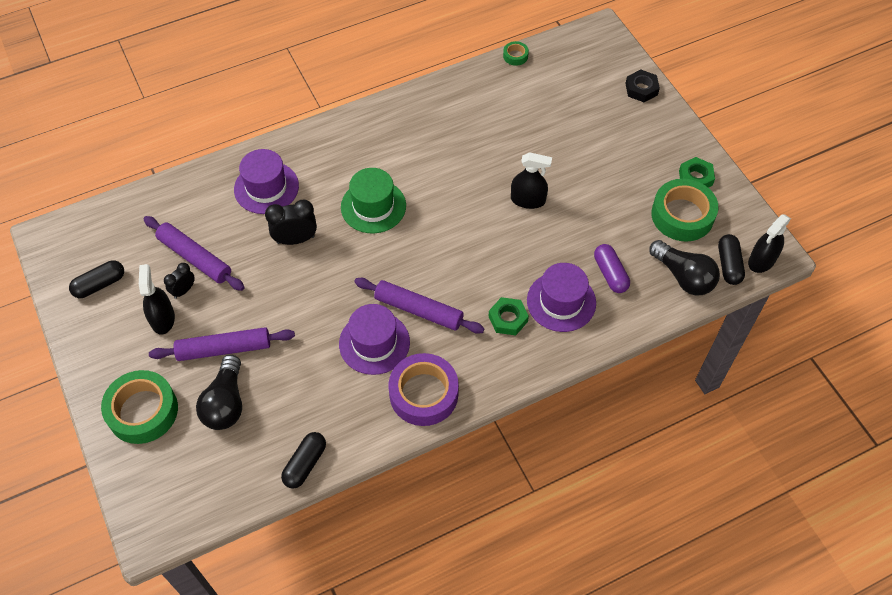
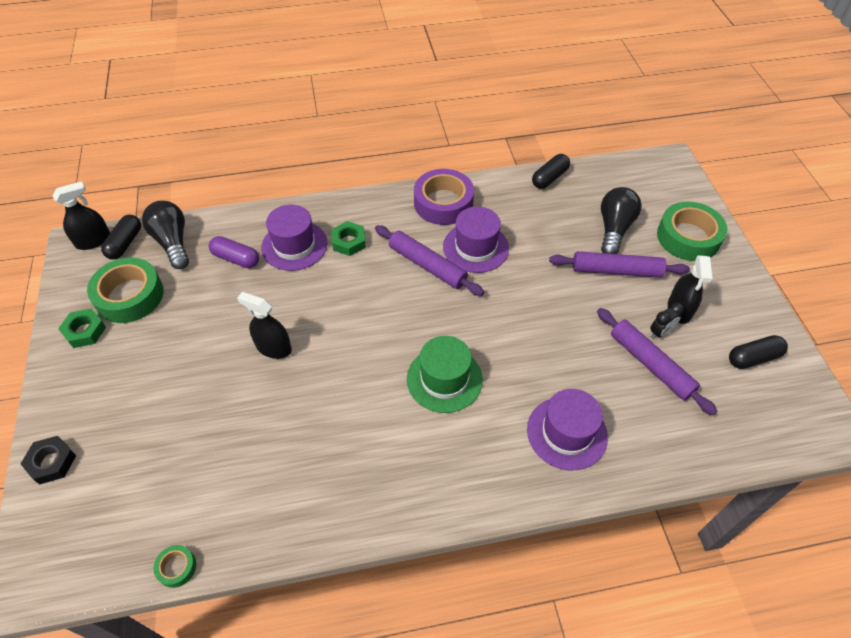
camera: 165 degrees left, 5 degrees down
(295, 239) = (538, 360): black clock -> none
(610, 274) = (236, 258): purple capsule -> purple capsule turned 60 degrees counterclockwise

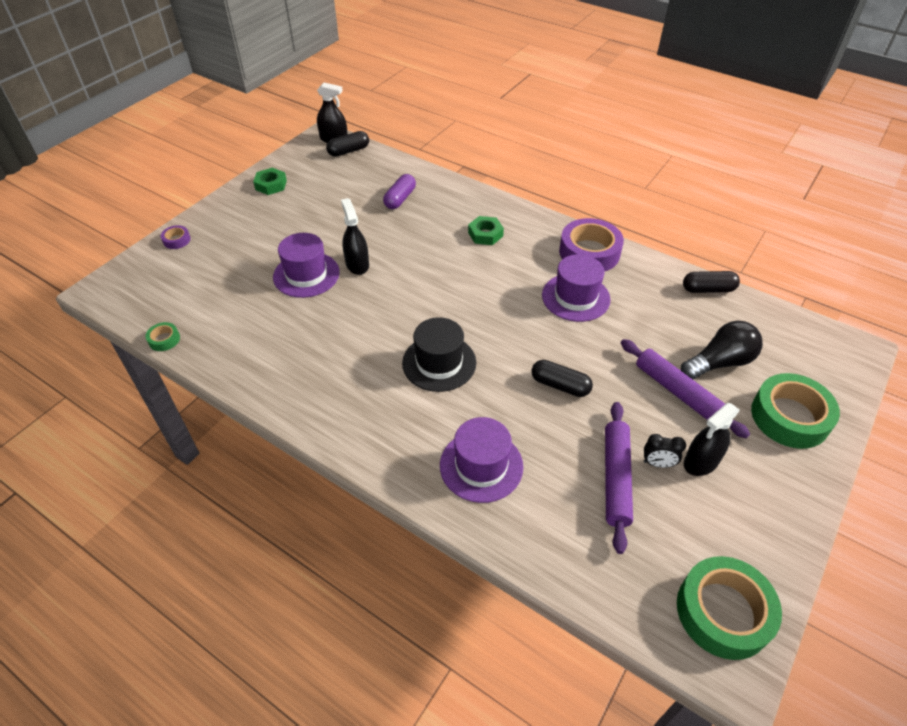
camera: 45 degrees right, 5 degrees down
(51, 462) = (177, 240): black nut -> purple tape
(129, 296) = (315, 181): green tape -> green tape (723, 612)
(173, 242) = (375, 166): black light bulb -> none
(236, 258) = (400, 199): purple capsule -> purple capsule turned 45 degrees clockwise
(294, 245) = (446, 214): purple hat -> purple hat (306, 275)
(427, 265) = (522, 284): purple rolling pin -> none
(444, 379) = (439, 363): green hat -> black hat
(753, 358) = (726, 551): black capsule -> black capsule (560, 385)

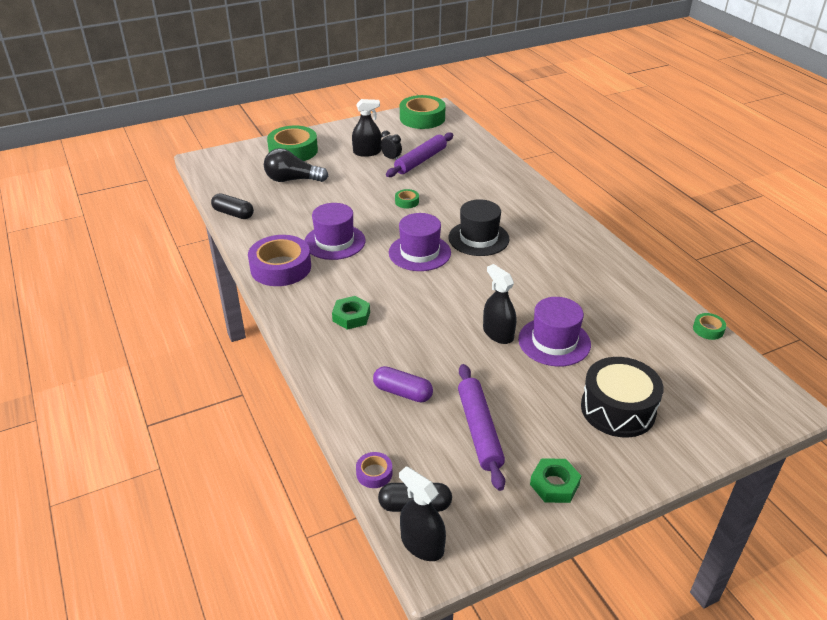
camera: 150 degrees left, 10 degrees down
(177, 240) = (697, 440): purple tape -> purple tape (374, 473)
(239, 241) = (618, 409): none -> black drum
(357, 264) = (498, 333): black spray bottle -> black spray bottle turned 135 degrees clockwise
(400, 199) = (402, 392): purple capsule -> purple capsule turned 60 degrees clockwise
(481, 466) = (492, 186): purple hat -> purple hat (419, 253)
(560, 385) = (407, 202): black capsule -> green tape
(679, 393) = (338, 176): purple rolling pin -> purple rolling pin (479, 430)

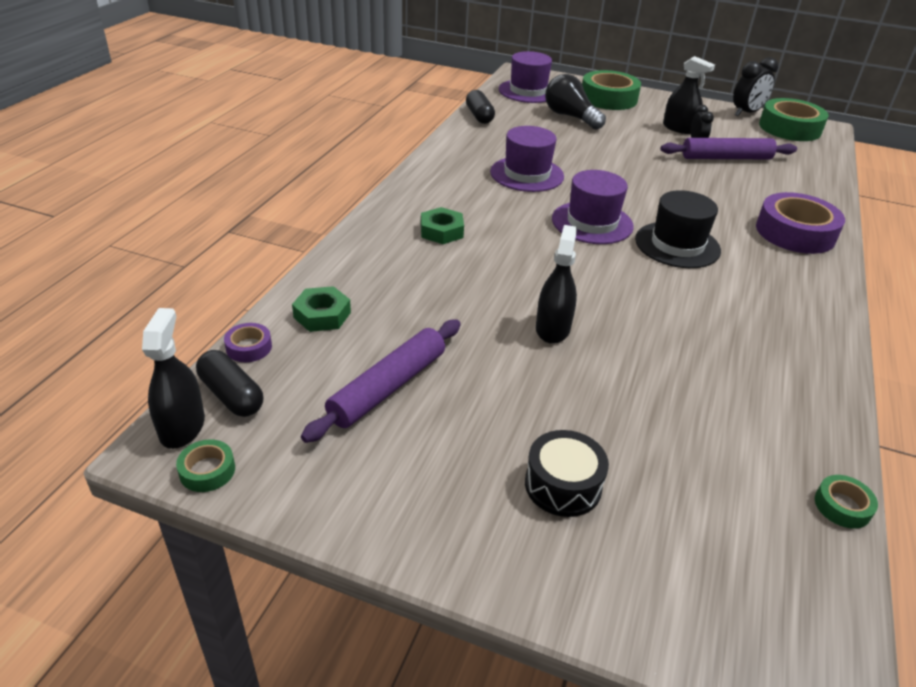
camera: 45 degrees right, 0 degrees up
(280, 267) = (449, 167): purple tape -> purple tape (795, 232)
(386, 119) = (746, 113): none -> black clock
(402, 392) = (379, 310): purple capsule -> none
(407, 202) = (651, 180): green tape -> green tape (207, 471)
(554, 342) = (602, 375): purple hat -> purple hat (528, 91)
(554, 484) = (370, 488): green nut -> green nut (322, 315)
(618, 409) = (563, 485): black drum -> black drum, size x0.66

